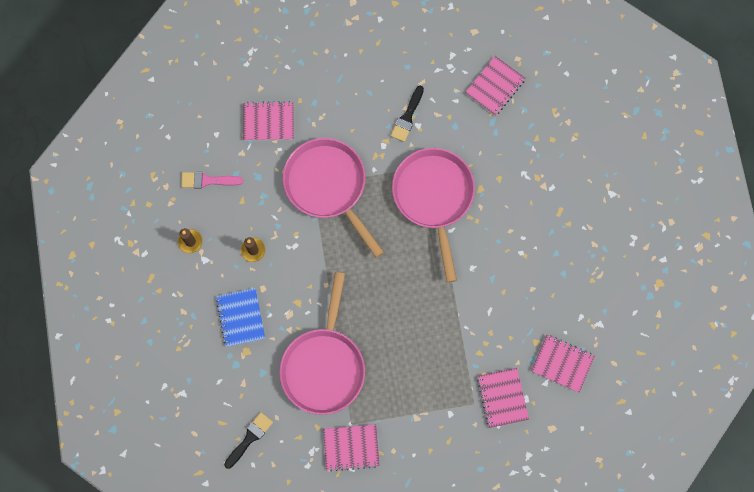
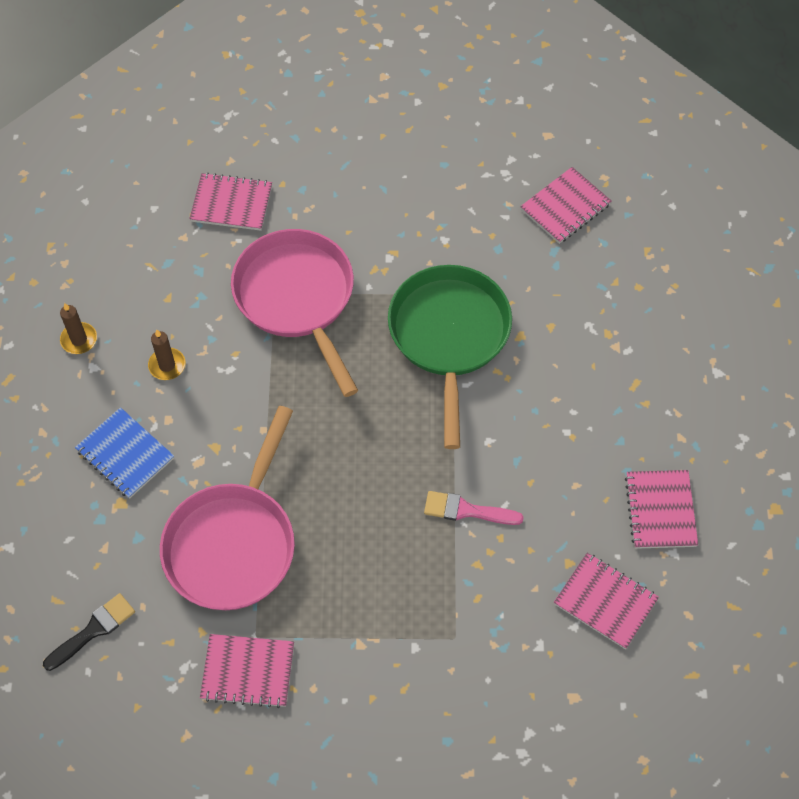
camera: 10 degrees right, 15 degrees down
(207, 180) = (125, 264): pink brush -> pink brush (466, 510)
(241, 317) = (125, 454): blue notebook -> blue notebook turned 45 degrees counterclockwise
(407, 117) = (431, 227): black brush -> none
(434, 197) = (449, 336): pink pan -> green pan
(502, 398) = (502, 637): pink notebook -> pink notebook (660, 510)

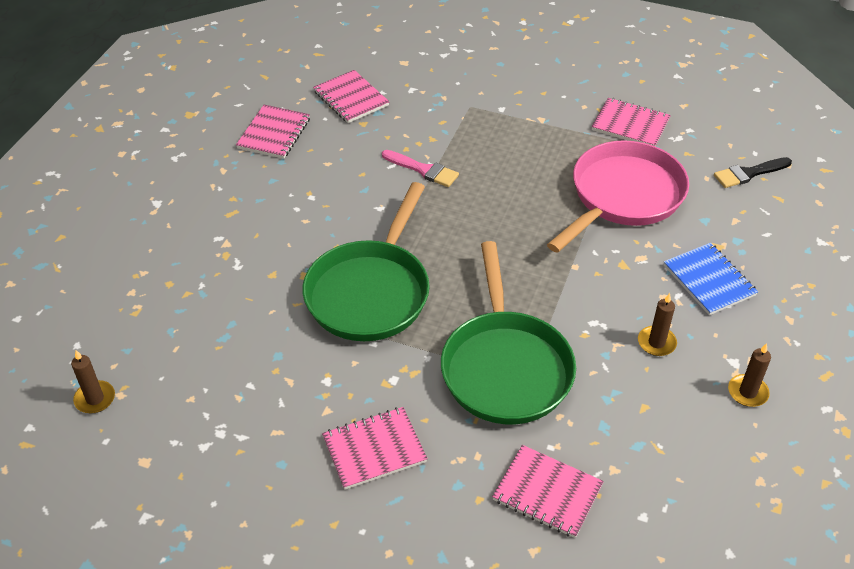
camera: 160 degrees left, 15 degrees down
(297, 298) = (505, 367): pink pan -> green pan
(565, 207) = (183, 376): pink notebook -> pink notebook (374, 449)
(621, 168) = (95, 399): none -> brown candle

